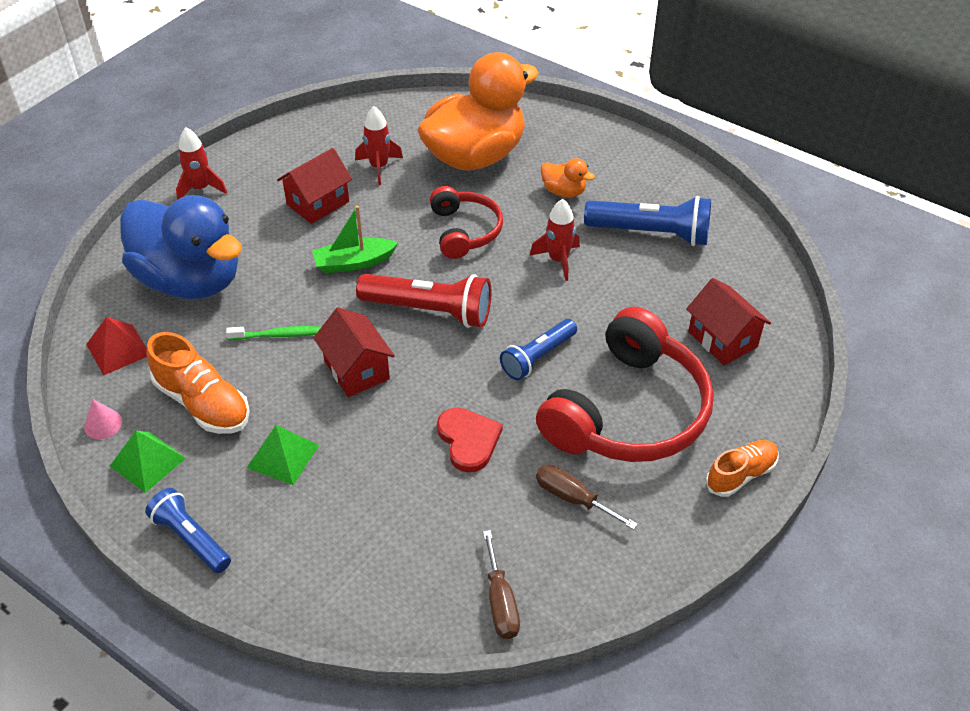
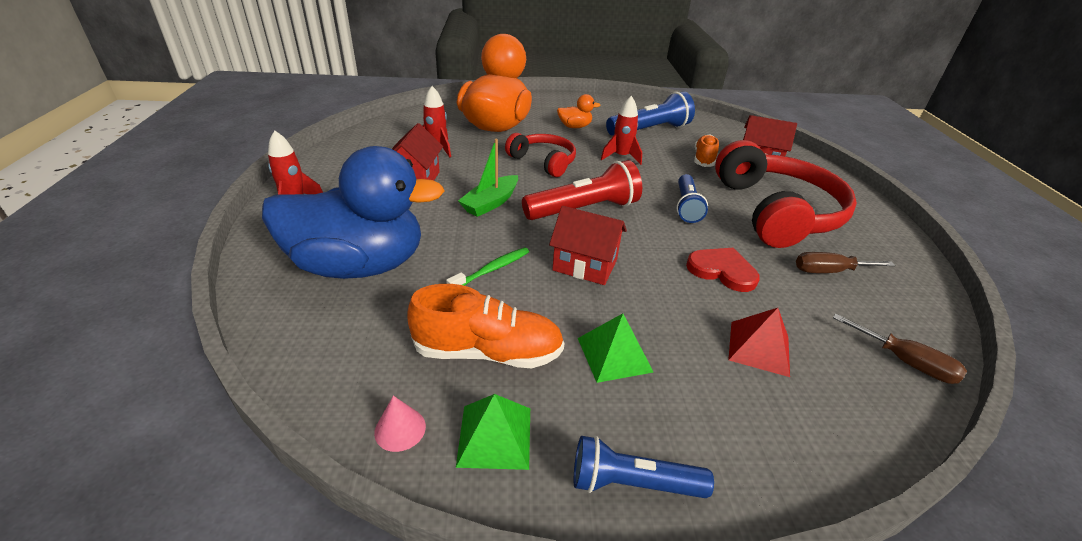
camera: 40 degrees left, 10 degrees down
(118, 349) = (341, 350): red pyramid -> red pyramid (759, 348)
(741, 475) = (873, 215): orange shoe -> orange shoe (703, 159)

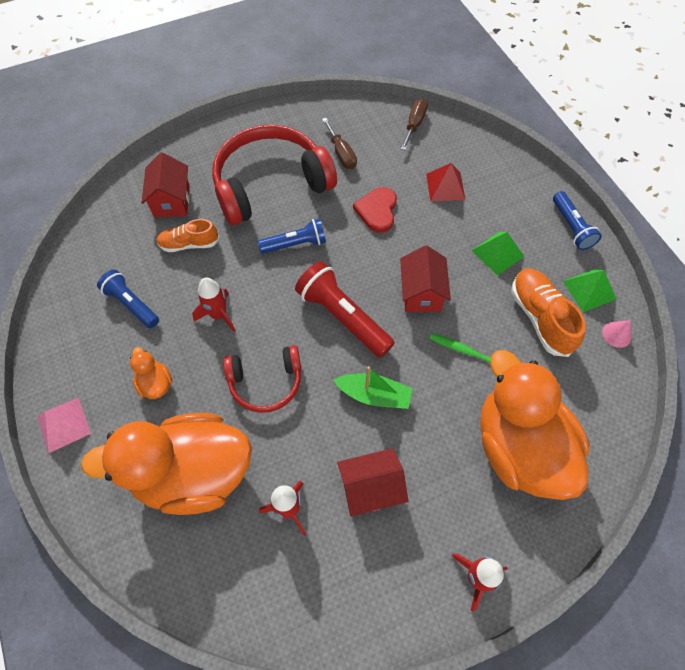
camera: 110 degrees left, 25 degrees up
(359, 265) = (519, 447): blue duck -> orange duck
(544, 161) = (266, 382): red headphones -> red headphones turned 120 degrees counterclockwise
(566, 100) = (64, 424): none -> pink pyramid
(649, 130) = (131, 304): blue flashlight -> blue flashlight, size x0.64

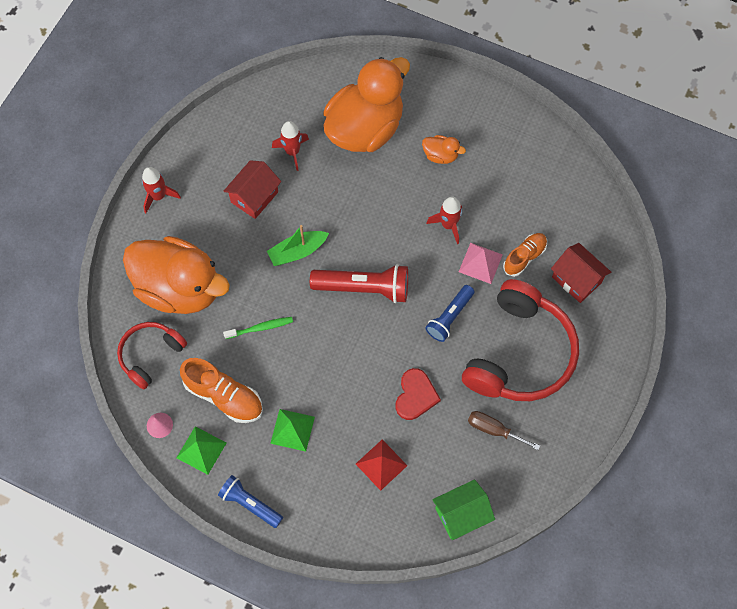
camera: 140 degrees right, 5 degrees up
(64, 424) = (467, 96): pink pyramid -> pink pyramid (480, 263)
(131, 304) = (512, 188): blue flashlight -> none
(266, 382) = (373, 207): red headphones -> red headphones (150, 355)
(377, 211) = (415, 395): red heart -> red heart turned 45 degrees clockwise
(414, 125) = (461, 514): brown screwdriver -> green house
(421, 293) = (324, 349): red house -> none

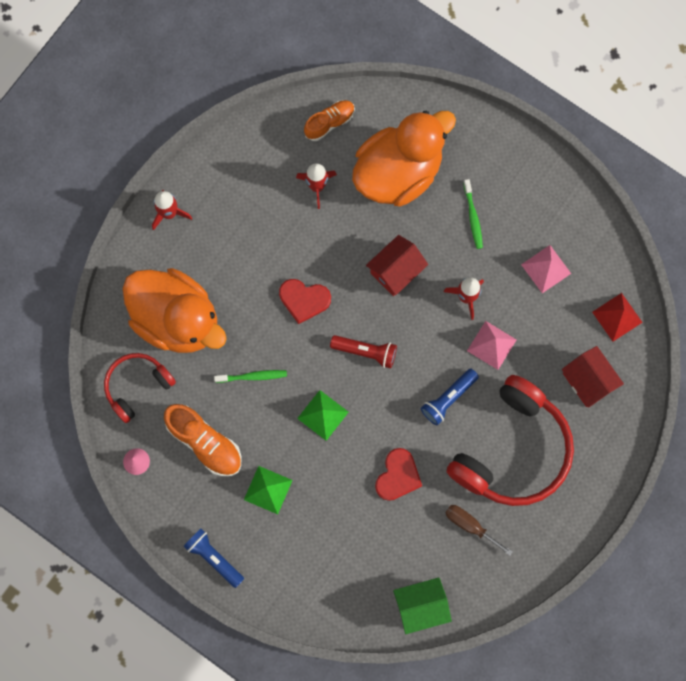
camera: 10 degrees right, 10 degrees up
(201, 450) = (174, 494): green pyramid -> green pyramid (322, 415)
(254, 197) = (269, 231): red house -> red house (396, 271)
(297, 251) = (304, 300): green boat -> red heart
(364, 288) = (366, 352): red flashlight -> red flashlight, size x0.64
(381, 464) = (350, 541): red pyramid -> red pyramid (617, 317)
(440, 155) = (473, 217): orange duck -> green toothbrush
(516, 189) = (546, 269): none -> pink pyramid
(524, 257) = (538, 346): orange shoe -> orange shoe (329, 123)

